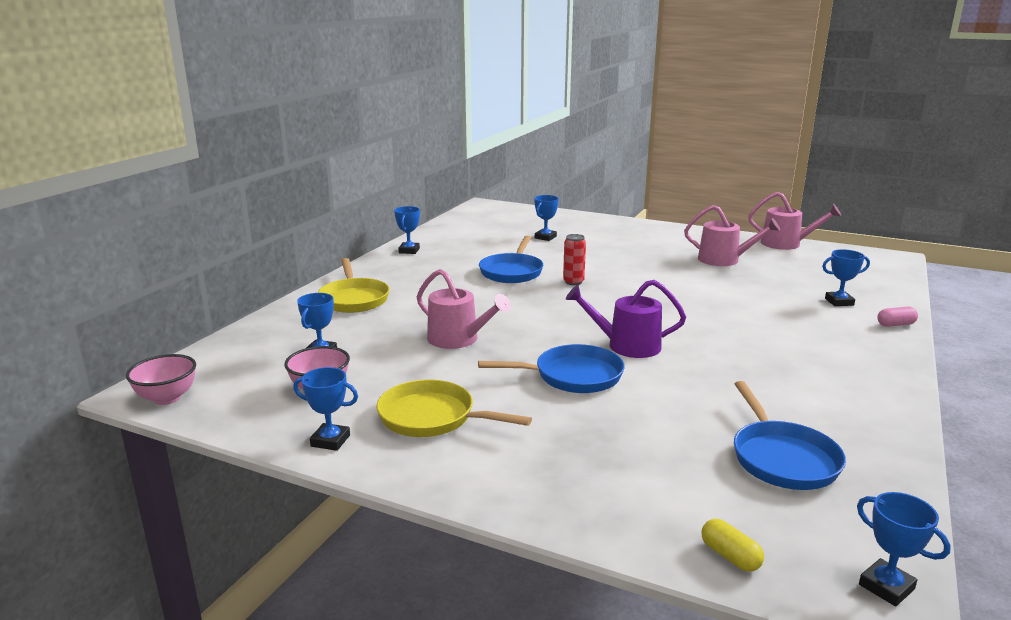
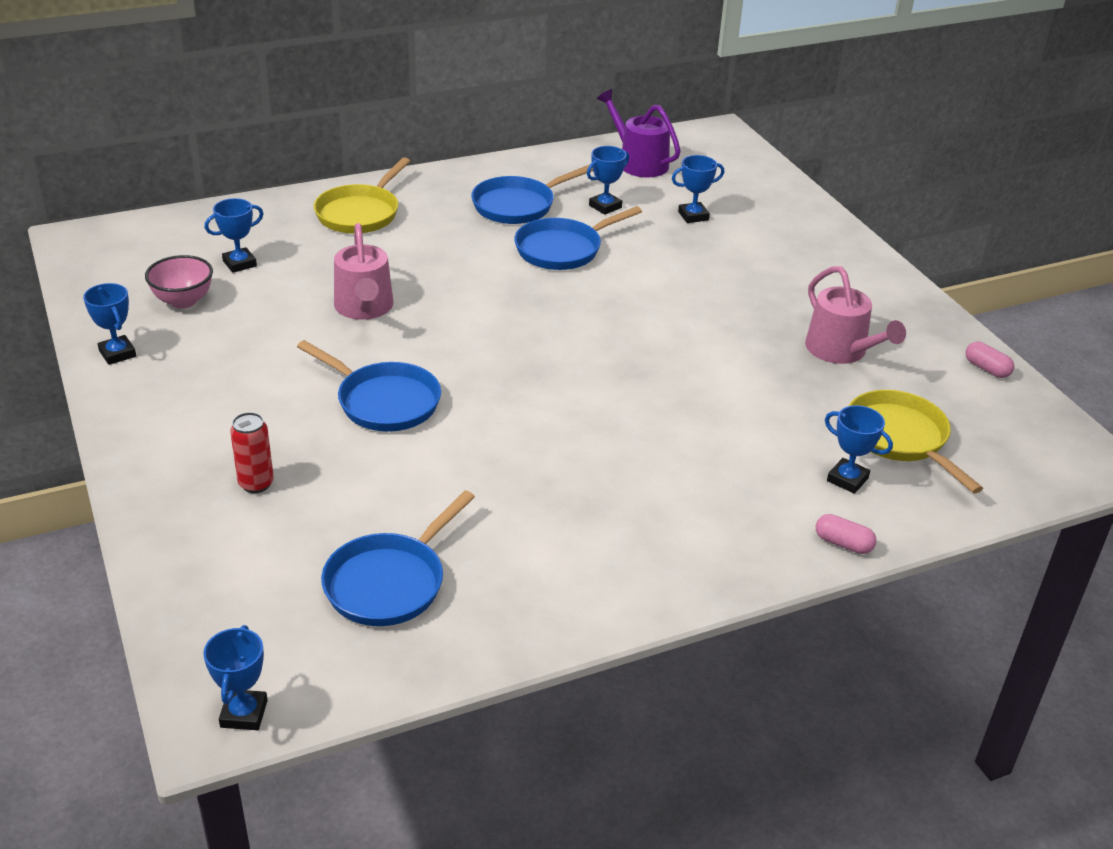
camera: 40 degrees right, 15 degrees up
(167, 398) = (81, 252): pink bowl -> none
(409, 251) = (513, 171): blue trophy -> blue trophy (605, 206)
(432, 417) = (212, 375): yellow pan -> yellow pan (900, 438)
(445, 263) = (518, 205): none -> blue pan
(573, 282) = (598, 294): red can -> red can (256, 484)
(627, 345) = (494, 398): purple watering can -> purple watering can (639, 162)
(730, 556) = (192, 616): yellow capsule -> none
(786, 244) = (986, 369): pink watering can -> pink capsule

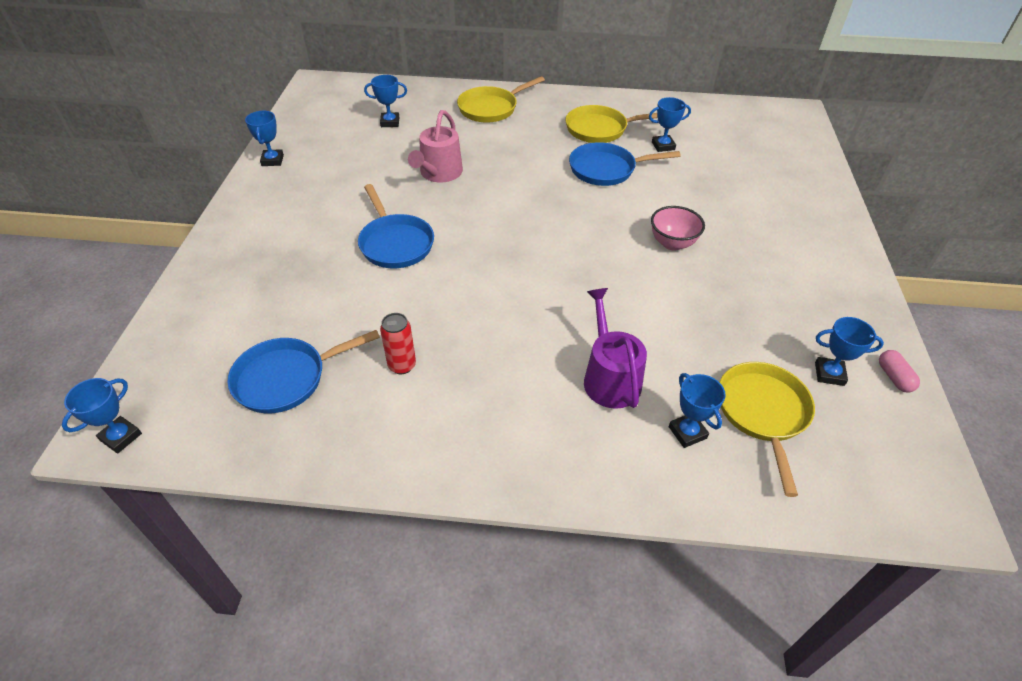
camera: 30 degrees right, 10 degrees up
(183, 301) = (337, 137): pink bowl -> pink bowl (672, 243)
(256, 484) = (271, 274): red can -> red can (402, 365)
(518, 205) = (600, 129): blue pan -> yellow pan
(639, 162) = (714, 119): purple watering can -> purple watering can (609, 377)
(693, 216) = (726, 170): blue trophy -> blue trophy (829, 374)
(841, 351) = (767, 316): pink watering can -> none
(843, 544) = (639, 490): pink capsule -> none

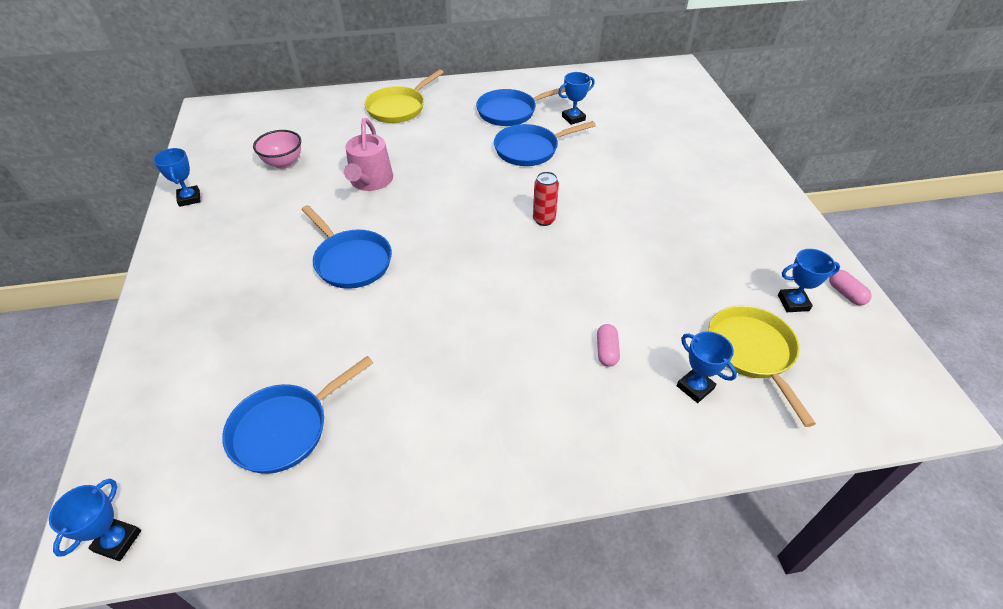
camera: 15 degrees left, 0 degrees up
(390, 122) = (302, 138): blue trophy -> none
(402, 365) = (402, 386): red can -> red can (544, 220)
(600, 129) = (510, 112): yellow pan -> blue pan
(609, 377) = (606, 351): purple watering can -> pink capsule
(672, 243) = (615, 209): pink bowl -> pink bowl (283, 163)

